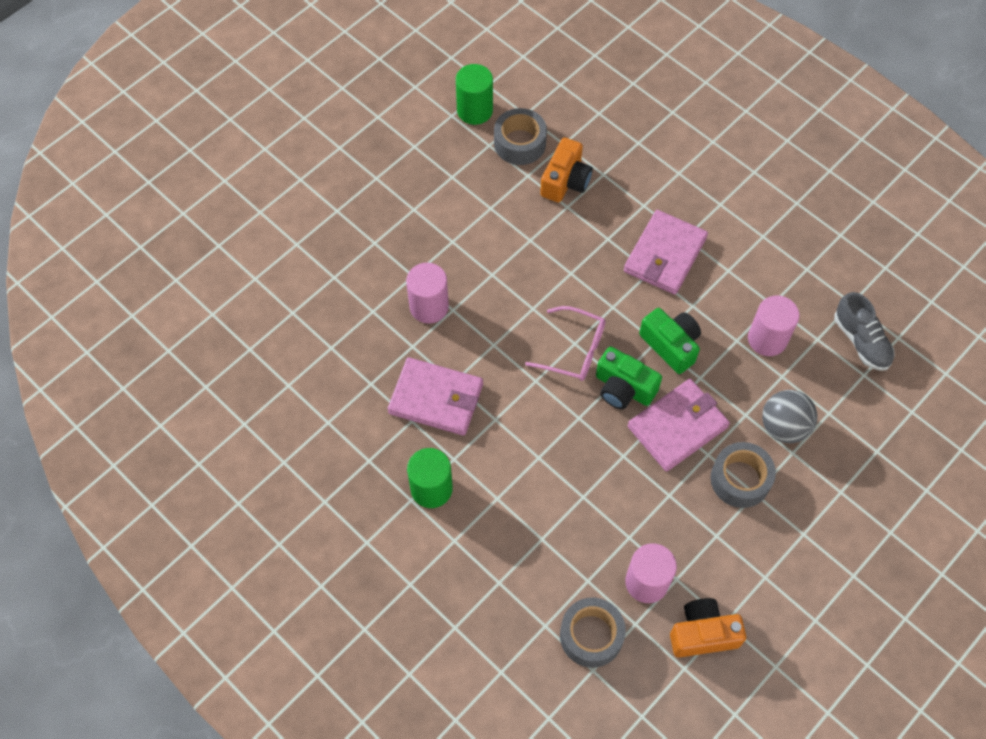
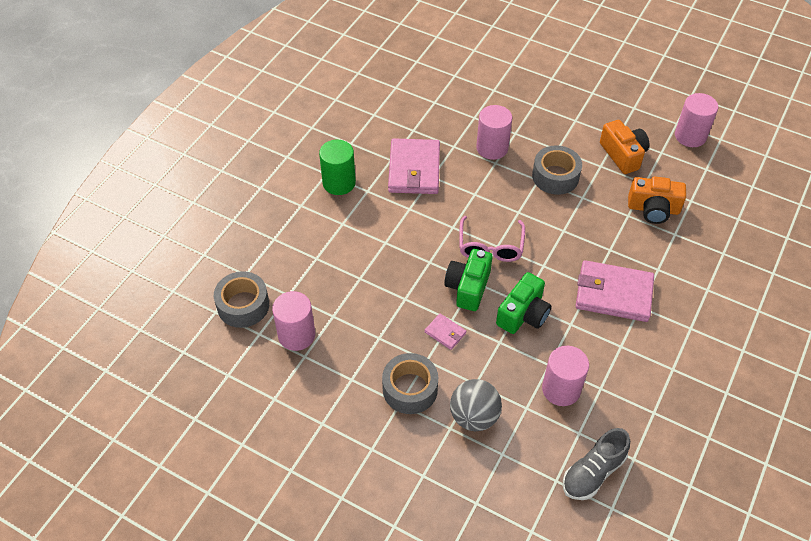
camera: 75 degrees right, 10 degrees down
(474, 110) = (690, 136): green cylinder -> pink cylinder
(520, 143) = (674, 171): grey tape -> grey tape (555, 176)
(677, 427) = (445, 333): pink wallet -> pink wallet, size x0.46
(703, 633) = (260, 383): orange camera -> orange camera (623, 155)

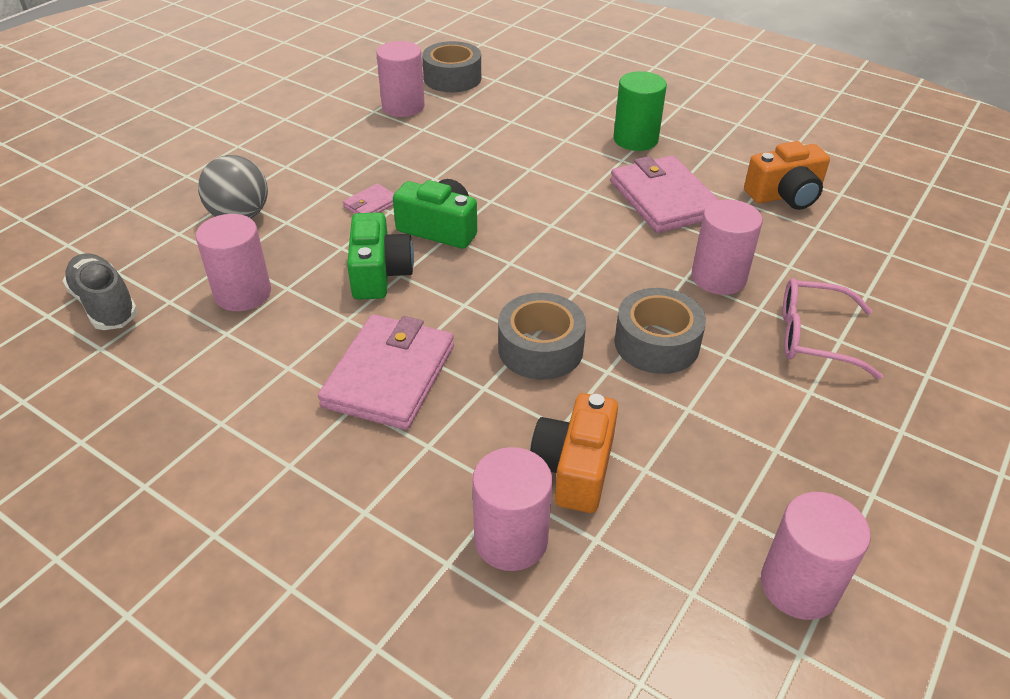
camera: 95 degrees right, 10 degrees down
(410, 389) = (300, 173): grey tape -> grey tape (540, 348)
(414, 169) = (664, 199): pink wallet -> pink wallet turned 60 degrees clockwise
(490, 246) = (509, 255): pink glasses -> pink glasses (813, 337)
(523, 314) = (379, 273): green camera -> green camera turned 135 degrees counterclockwise
(623, 155) = (722, 448): orange camera -> orange camera (785, 195)
(702, 230) = (511, 539): none -> pink cylinder

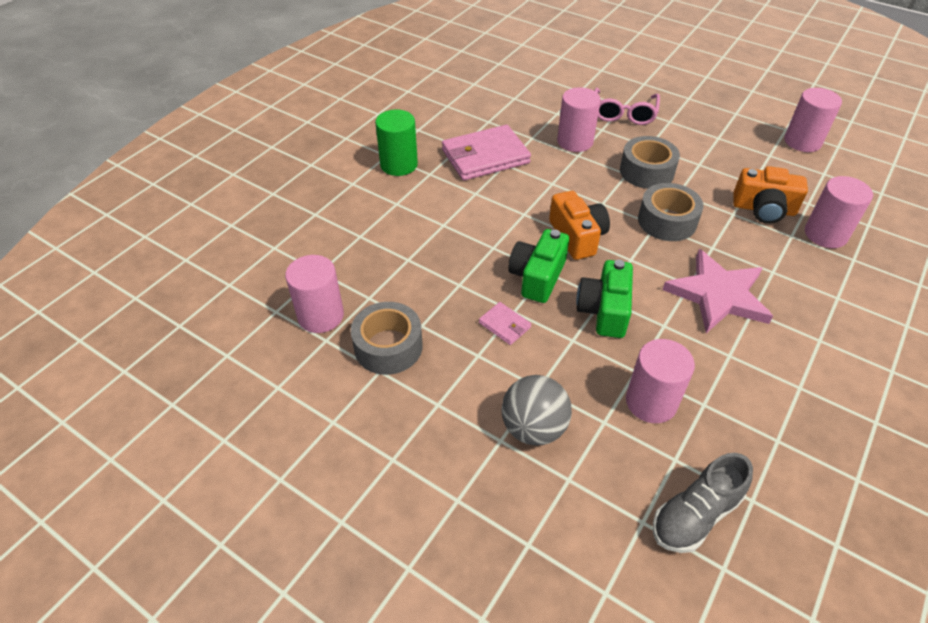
camera: 90 degrees left, 5 degrees up
(379, 273) = (604, 310): green camera -> green camera turned 75 degrees counterclockwise
(389, 375) = (718, 295): pink wallet -> pink star
(452, 78) = (263, 279): grey tape -> grey tape (388, 346)
(785, 195) = (477, 105): orange camera -> orange camera (577, 236)

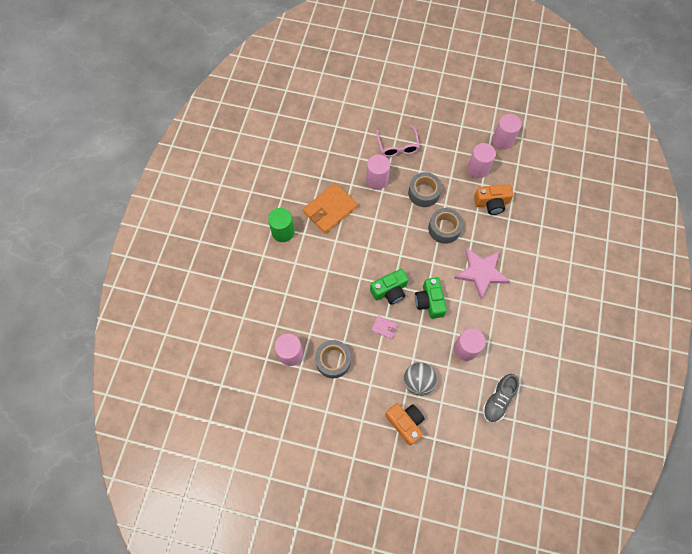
camera: 20 degrees left, 20 degrees up
(485, 156) = (330, 209): pink wallet -> orange wallet
(537, 277) = (390, 291): green camera -> green camera turned 120 degrees counterclockwise
(577, 236) = (401, 255): orange camera -> orange camera (405, 423)
(825, 234) = (525, 212): pink cylinder -> pink cylinder (477, 169)

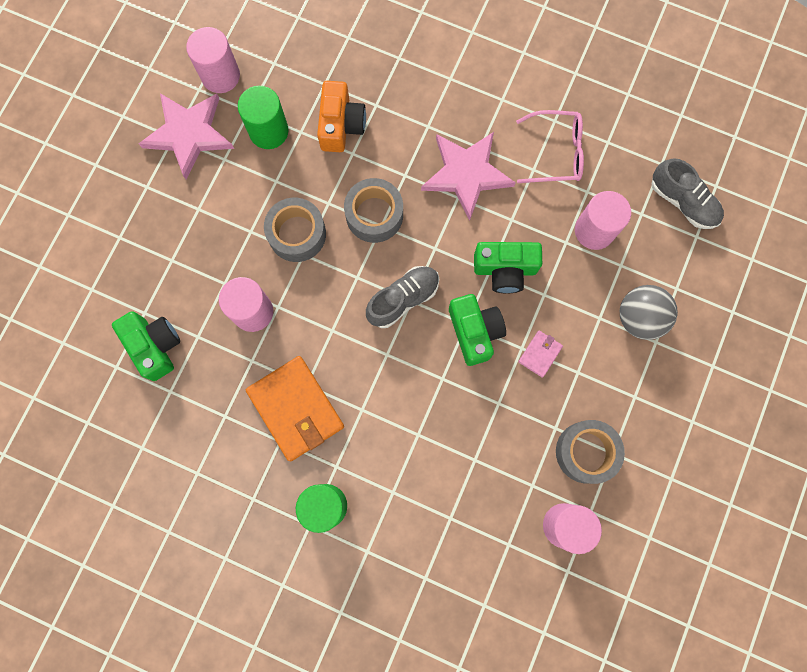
camera: 80 degrees left, 10 degrees up
(350, 140) = (155, 346): none -> green camera
(397, 146) = (189, 259): pink glasses -> pink glasses (556, 152)
(400, 251) = (403, 299): none -> grey shoe
(405, 423) = (703, 352): orange camera -> none
(465, 132) = (189, 134): none -> pink star
(477, 169) = (269, 131): pink cylinder -> green cylinder

